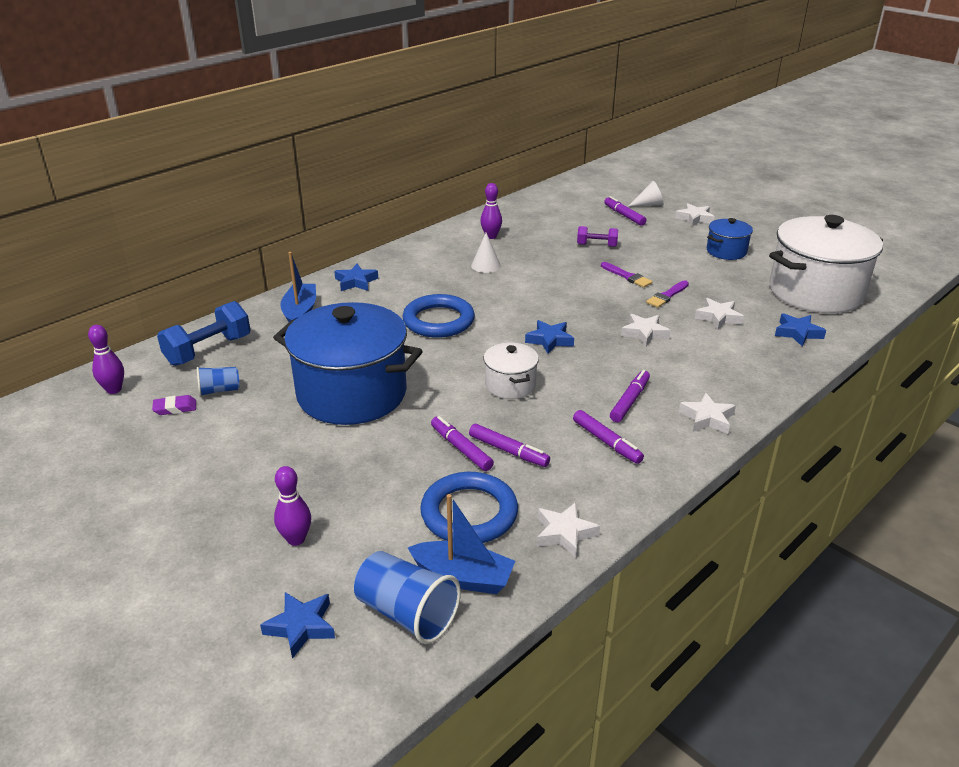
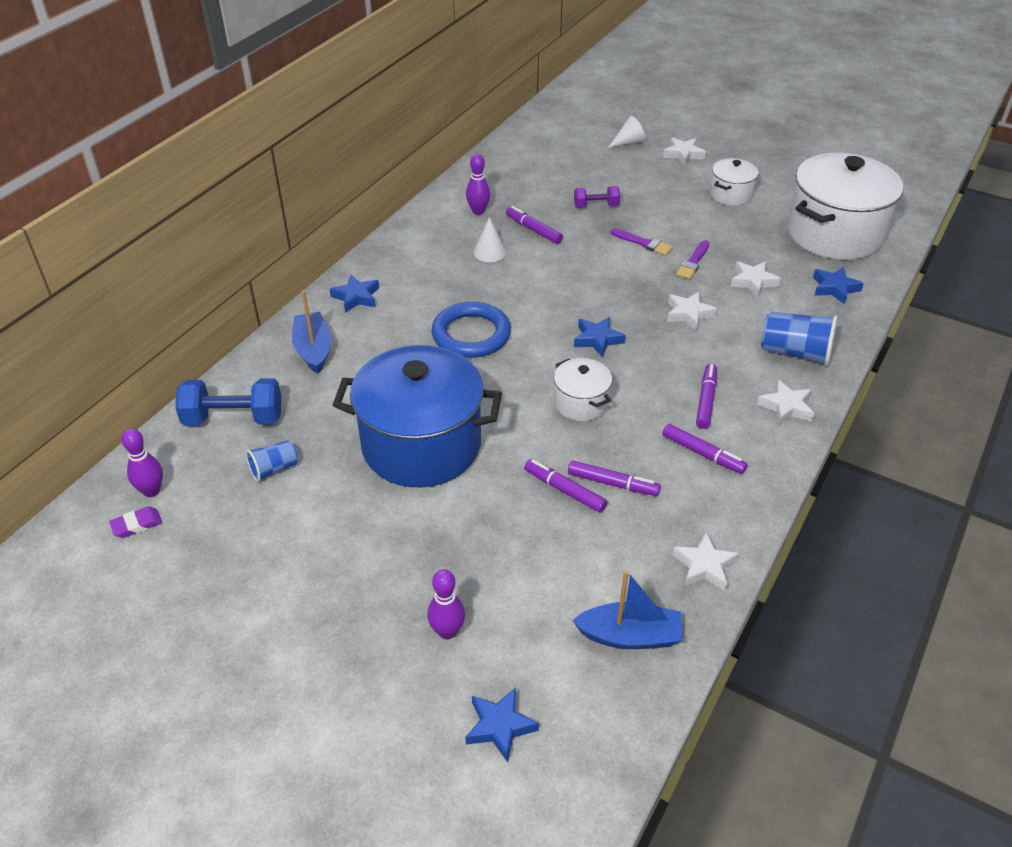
camera: 15 degrees left, 10 degrees up
(175, 408) = (236, 501): purple eraser -> purple eraser (137, 525)
(208, 350) = (234, 418): blue dumbbell -> blue dumbbell turned 60 degrees clockwise
(407, 613) = (594, 687): blue cup -> blue cup (795, 353)
(469, 513) = (605, 564): blue ring -> none
(624, 215) = (609, 161): purple marker -> purple marker (533, 230)
(726, 251) = (730, 195): blue pot -> white pot

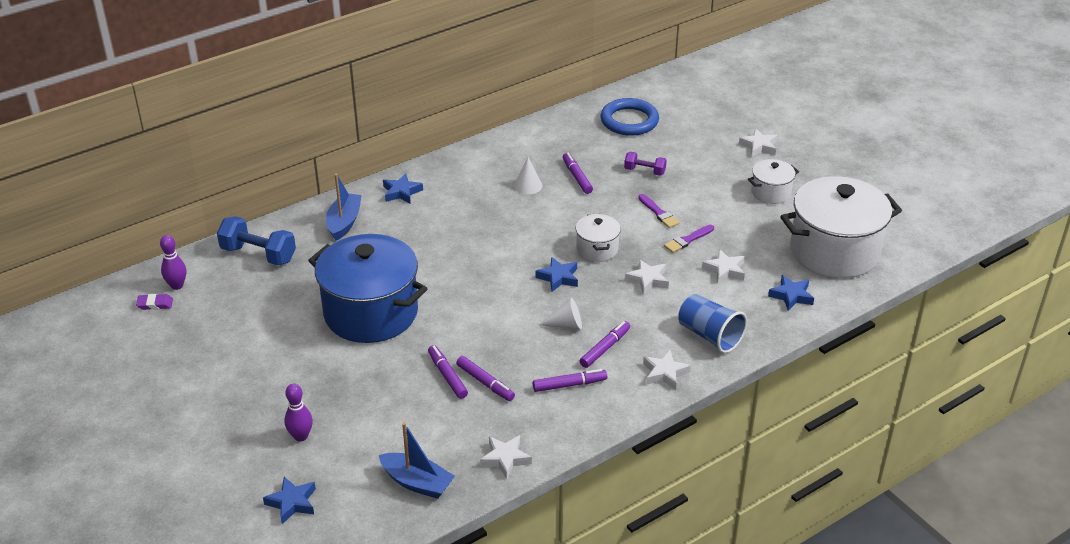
camera: 25 degrees right, 5 degrees down
(274, 469) = (262, 296): blue cup -> none
(471, 334) = (465, 245): blue ring -> blue ring (629, 121)
(478, 211) = (544, 149): purple bowling pin -> none
(581, 403) = (507, 320): white pot -> white pot (597, 249)
(629, 142) = (719, 123): white cone -> white cone (566, 324)
(703, 454) = (569, 385): purple marker -> purple marker turned 75 degrees counterclockwise

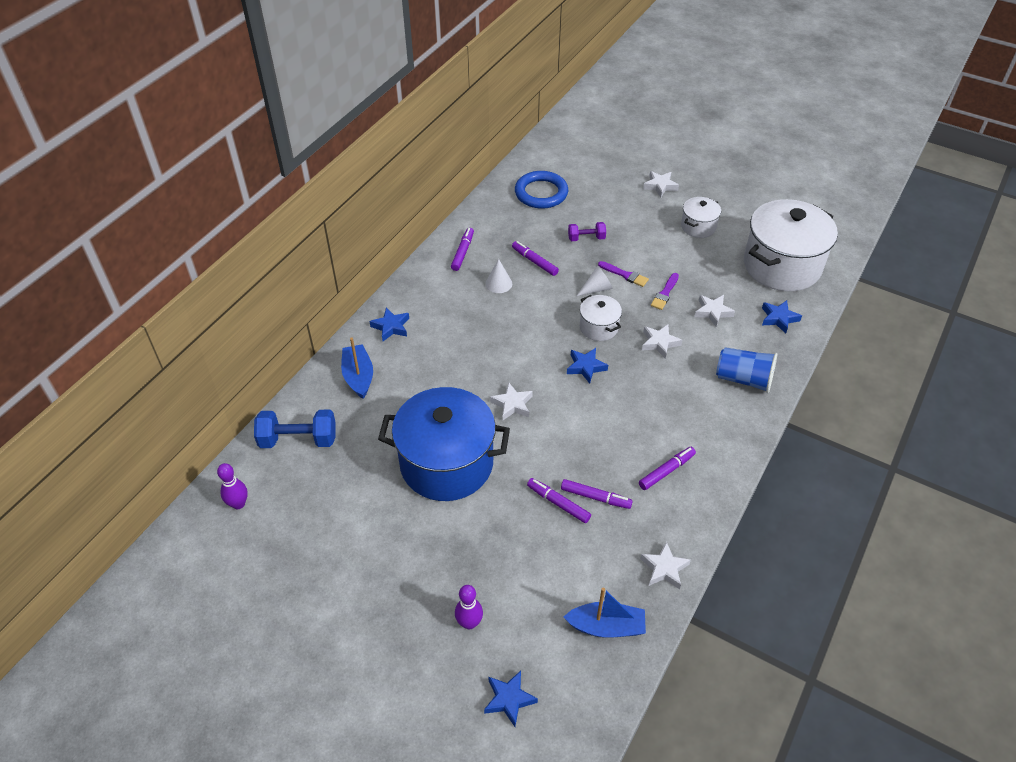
camera: 25 degrees left, 10 degrees up
(155, 304) = (229, 533): purple eraser -> none
(566, 324) = (623, 412): white cone -> white cone (596, 289)
(605, 348) = (670, 423): purple marker -> purple marker (462, 252)
(665, 373) = (734, 429): white star -> white star (512, 404)

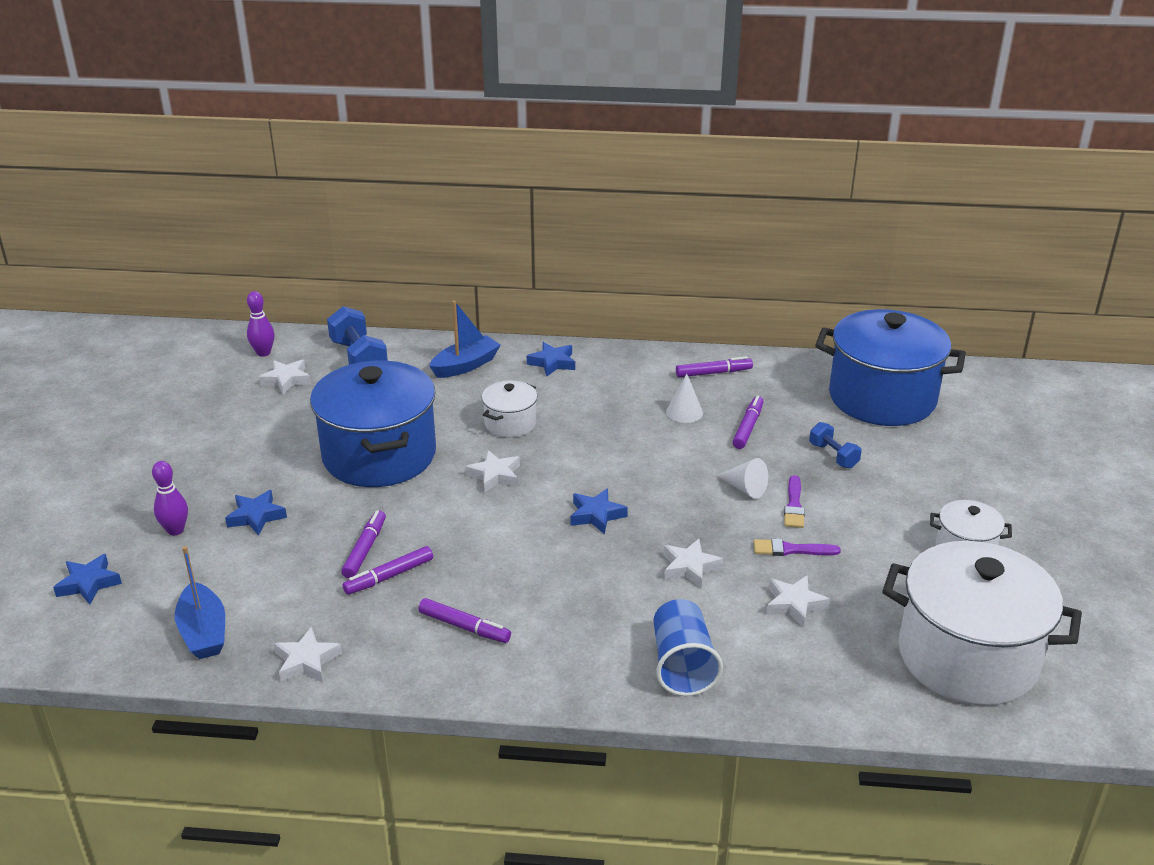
camera: 65 degrees right, 15 degrees down
(541, 193) = (882, 398): blue ring -> blue pot
(586, 238) = (833, 456): purple dumbbell -> blue dumbbell
(595, 497) = (389, 576): purple marker -> purple marker turned 60 degrees clockwise
(598, 327) = (675, 508): white pot -> white pot (510, 424)
(660, 186) = (1014, 492): white star -> white star (286, 380)
(779, 318) = (842, 677): blue star -> blue star (256, 516)

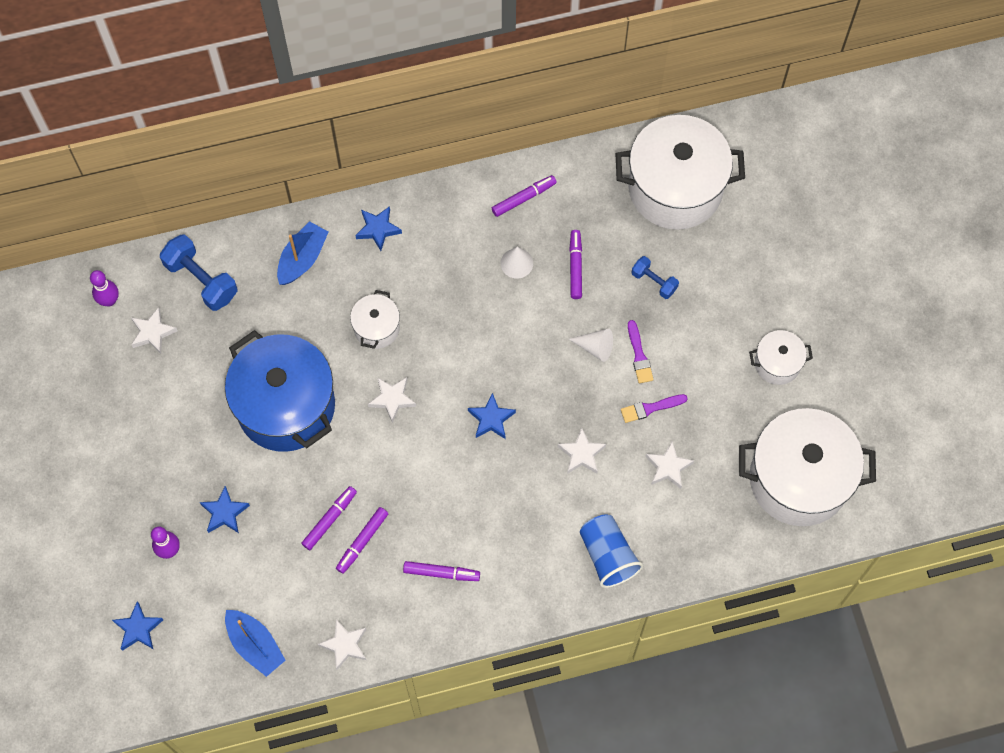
camera: 20 degrees left, 35 degrees up
(365, 549) = (329, 519): purple marker -> purple marker turned 45 degrees clockwise
(882, 398) = (675, 188): blue pot -> white pot

